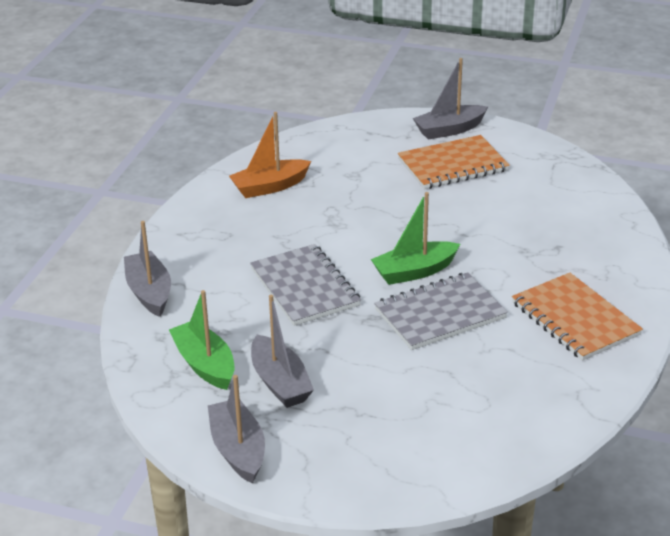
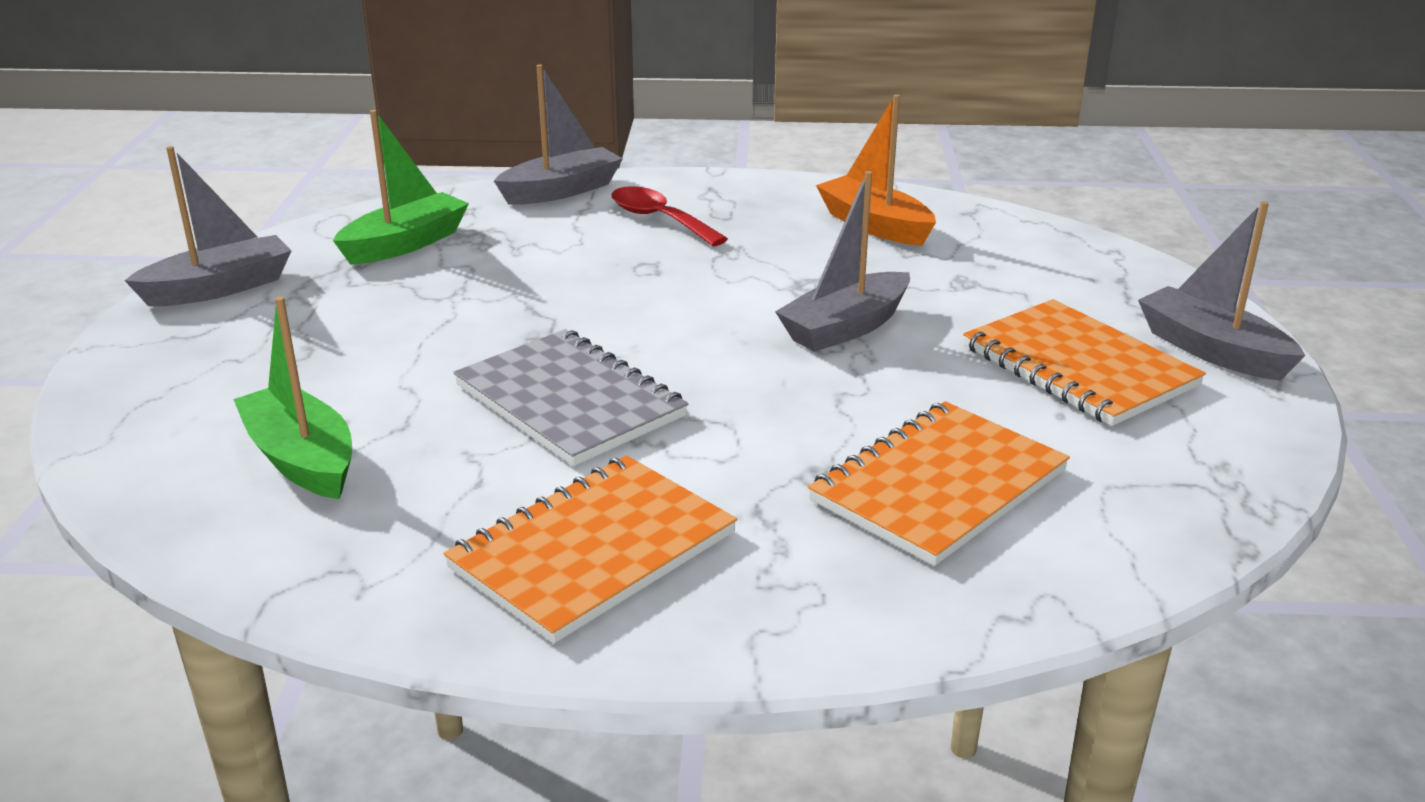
camera: 75 degrees right, 5 degrees down
(220, 259) = (659, 219): none -> red spoon
(280, 382) = (367, 296): grey boat -> grey boat (845, 328)
(304, 287) = (609, 283): grey notebook -> none
(414, 271) = (690, 365): green boat -> green boat (302, 459)
(543, 222) = (939, 486): none -> orange notebook

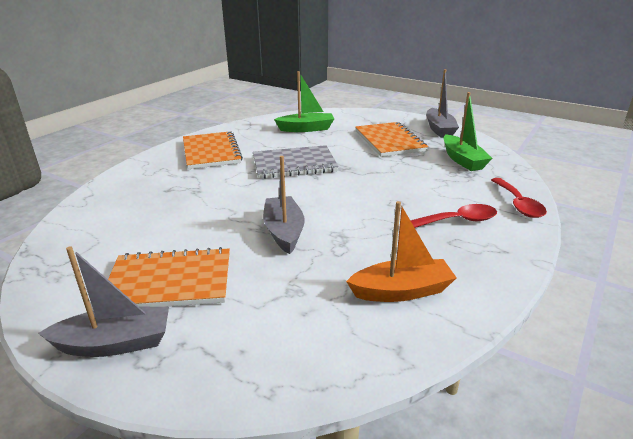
camera: 120 degrees right, 0 degrees up
(561, 191) = (518, 204): grey boat -> red spoon
(939, 486) = (154, 208): orange notebook -> orange notebook (389, 141)

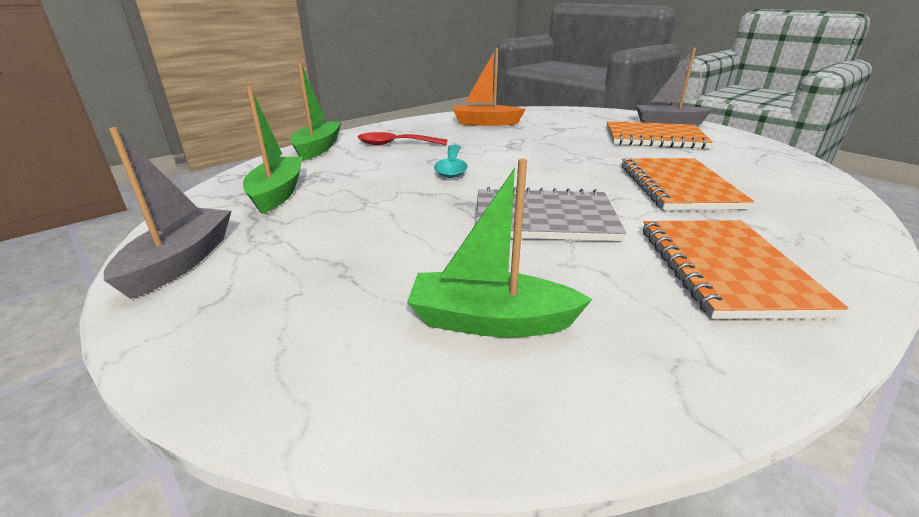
camera: 165 degrees left, 0 degrees up
(284, 231) = (564, 152): grey boat -> none
(376, 196) = (452, 167): none -> turquoise spoon
(389, 141) = (332, 244): orange notebook -> orange notebook (678, 186)
(518, 204) = (318, 148): red spoon -> green boat

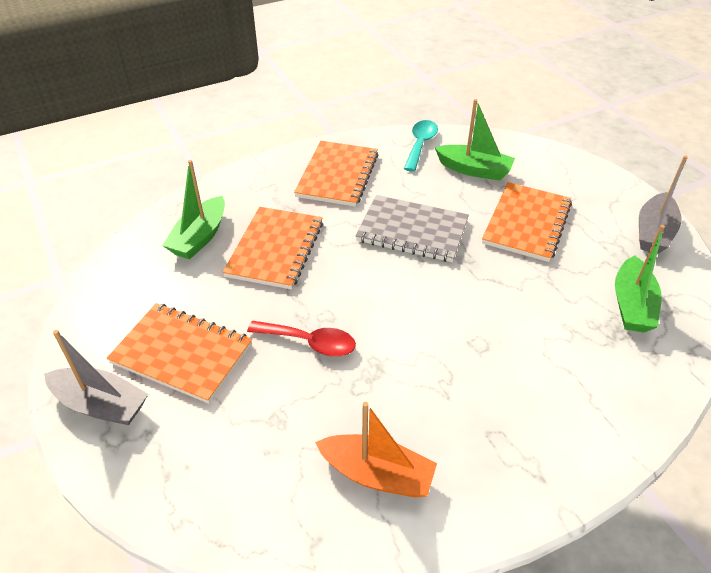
camera: 165 degrees left, 15 degrees up
(318, 148) = (633, 414): green boat -> green boat (199, 237)
(386, 246) = (526, 223): none -> orange notebook
(395, 144) = (528, 406): red spoon -> red spoon (310, 342)
(452, 167) = (464, 323): turquoise spoon -> turquoise spoon (420, 145)

